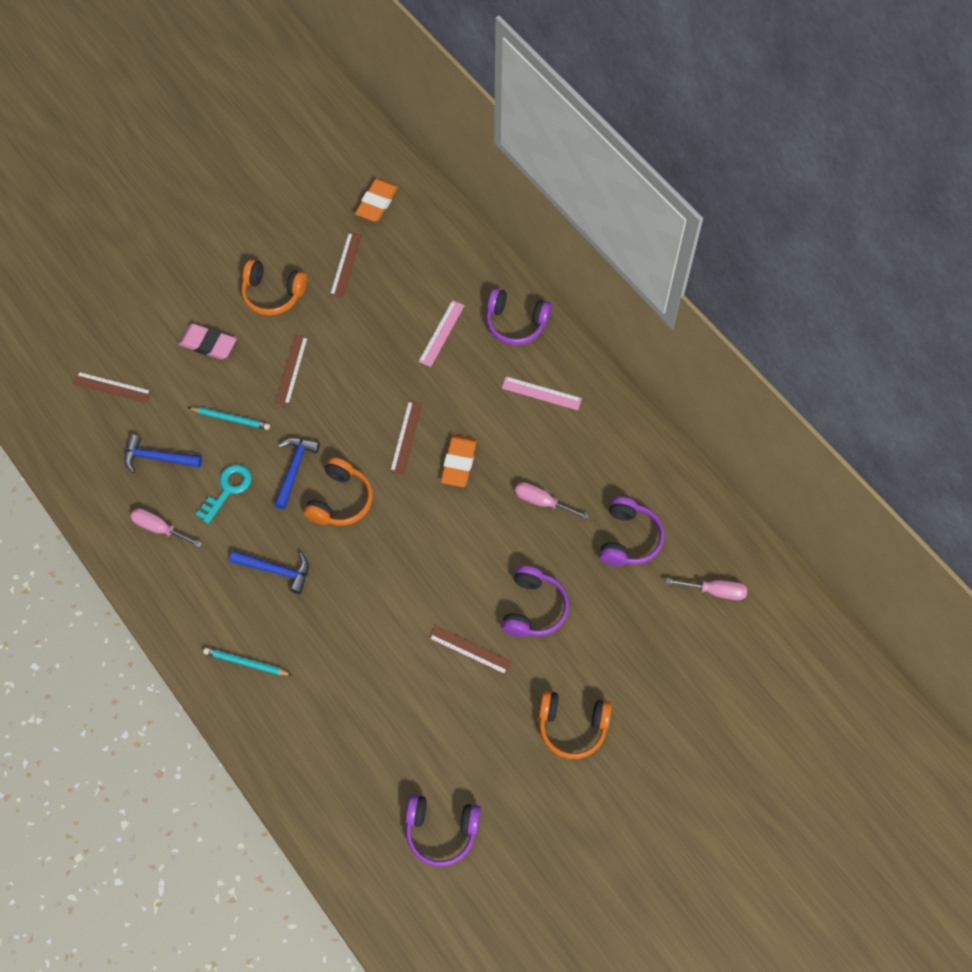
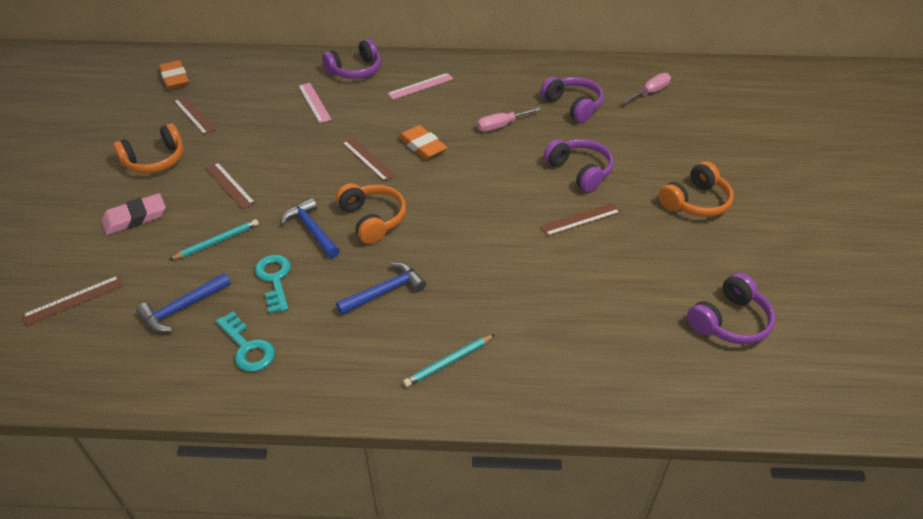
camera: 50 degrees left, 20 degrees down
(159, 528) = (247, 347): pink screwdriver -> turquoise key

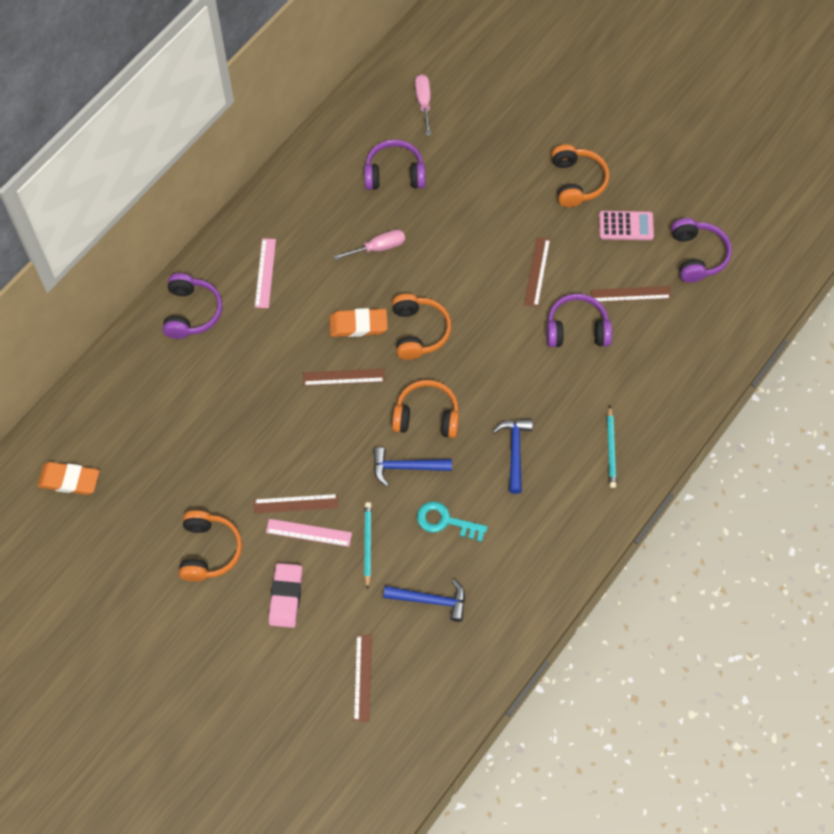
camera: 55 degrees left, 20 degrees up
(182, 308) = (430, 600): blue hammer -> blue hammer turned 75 degrees counterclockwise
(194, 115) = (156, 489): brown ruler -> brown ruler (630, 294)
(247, 347) = (505, 571): turquoise key -> none
(314, 102) = (219, 375): pink ruler -> pink ruler (309, 532)
(449, 179) = (419, 331): none -> orange headphones
(501, 126) = (378, 247): pink screwdriver -> pink screwdriver turned 120 degrees counterclockwise
(580, 171) = (483, 232): purple headphones -> purple headphones (577, 329)
(694, 254) = (626, 226): none -> pink calculator

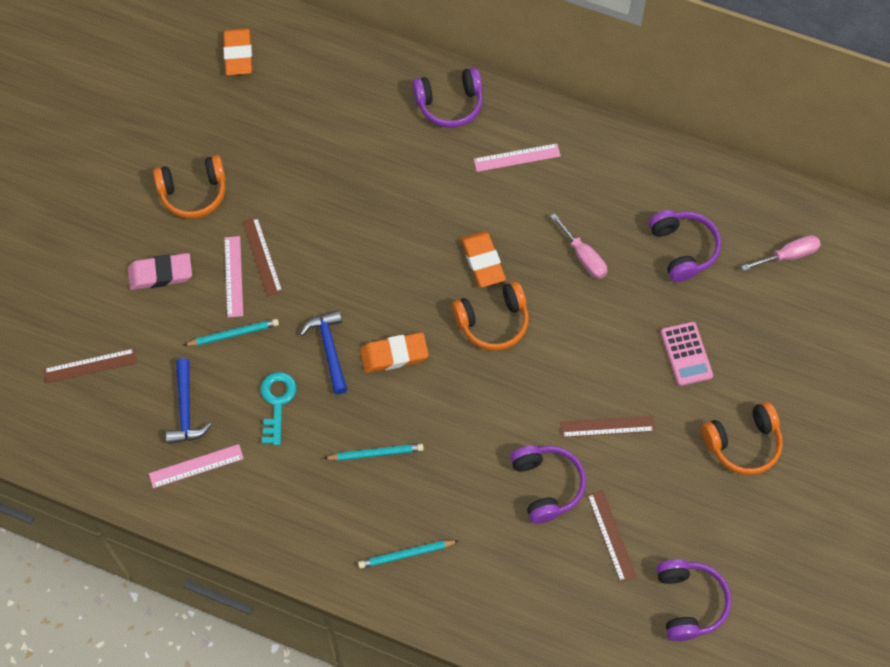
camera: 75 degrees right, 0 degrees up
(343, 377) = (417, 263): brown ruler -> none
(427, 416) = (394, 355): orange headphones -> orange eraser
(488, 602) = (196, 466): none -> pink ruler
(515, 451) = (376, 453): blue hammer -> turquoise pencil
(626, 226) = (702, 511): pink calculator -> pink calculator (686, 354)
(697, 255) = (689, 602): purple headphones -> purple headphones turned 75 degrees counterclockwise

